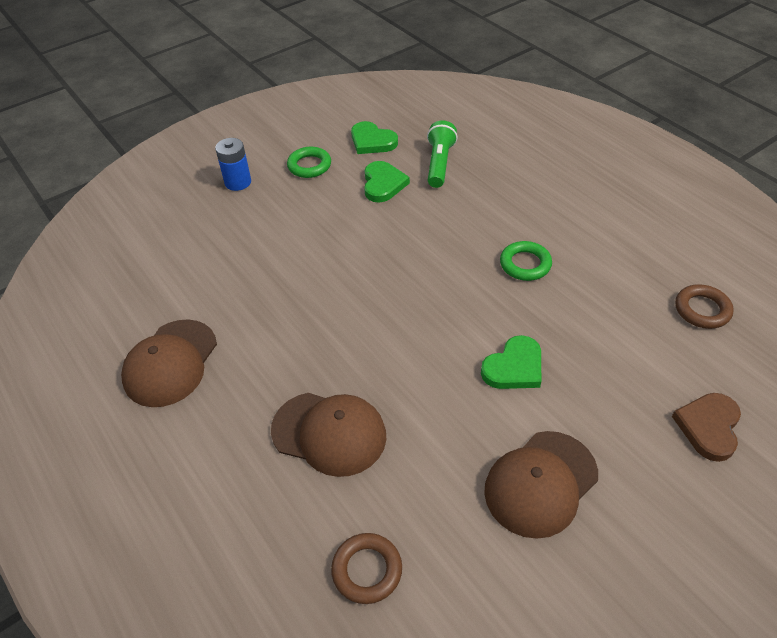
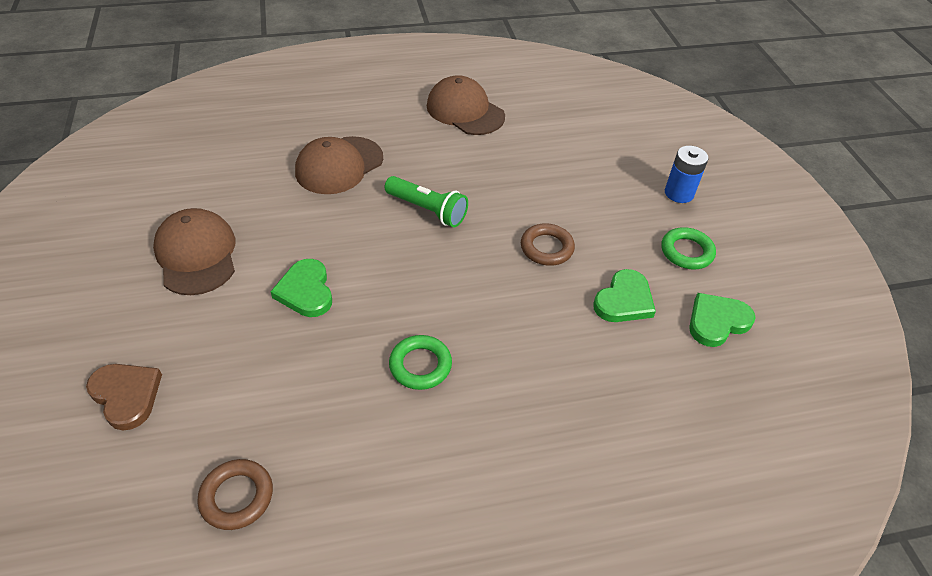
camera: 110 degrees right, 0 degrees up
(367, 570) = (228, 151): brown ring -> brown ring (546, 248)
(383, 184) = (624, 300): green heart -> green heart turned 75 degrees counterclockwise
(439, 164) = (641, 369): green flashlight -> green flashlight (427, 210)

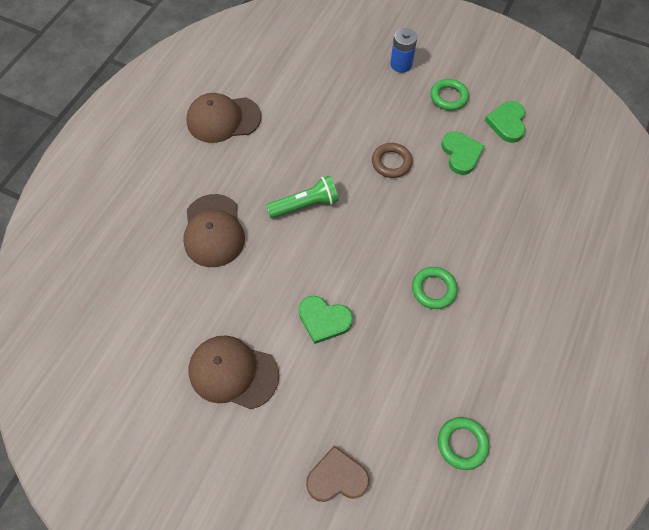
camera: 50 degrees left, 15 degrees up
(237, 497) = (462, 443): brown ring -> green ring

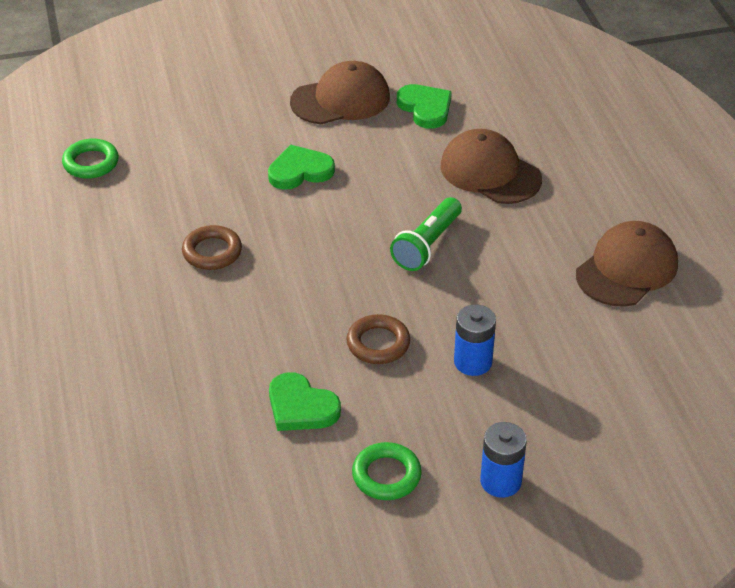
camera: 140 degrees right, 20 degrees down
(337, 477) = (184, 93): brown heart -> none
(355, 122) = (473, 362): none -> blue battery
(433, 289) = (212, 252): green ring -> brown ring
(507, 123) = (272, 489): green heart -> green heart (425, 108)

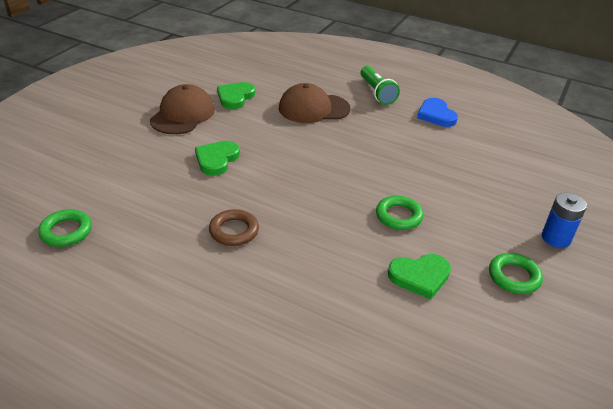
camera: 50 degrees left, 5 degrees down
(378, 343) = (398, 216): brown ring -> green ring
(425, 108) = (235, 97): green heart -> green heart turned 75 degrees counterclockwise
(427, 245) = (340, 156): green flashlight -> green flashlight (377, 92)
(473, 362) = (451, 194): blue battery -> none
(627, 269) = (436, 115): brown cap -> blue heart

